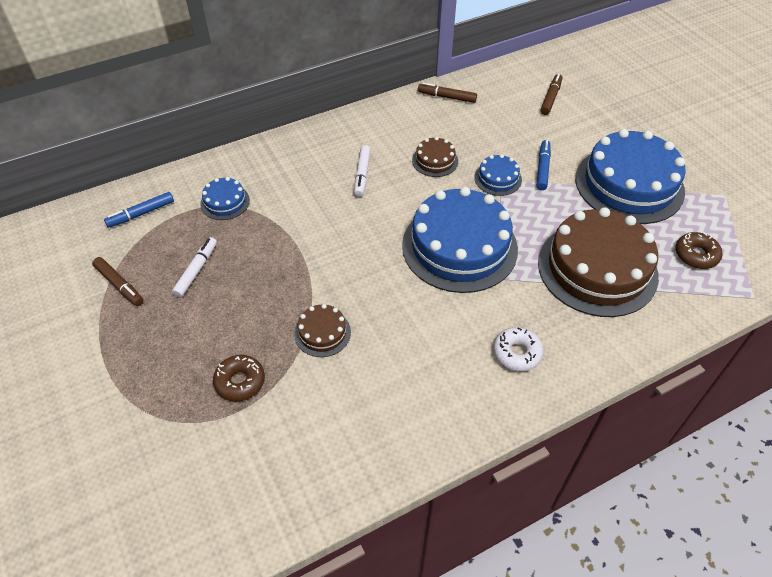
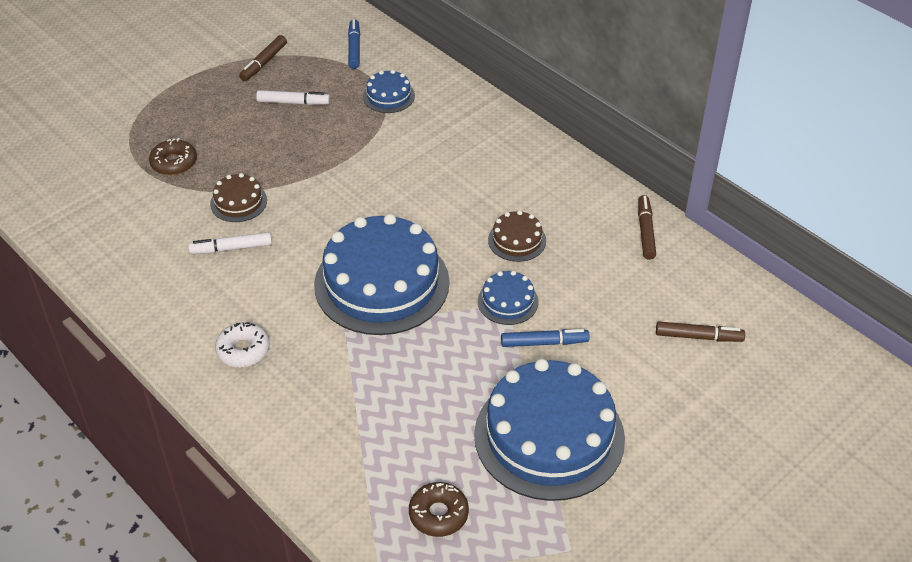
camera: 75 degrees right, 5 degrees down
(141, 214) = (354, 48): blue marker -> blue marker turned 45 degrees clockwise
(362, 174) = (468, 184): white marker -> white marker (231, 248)
(597, 268) = (384, 411): brown cake -> none

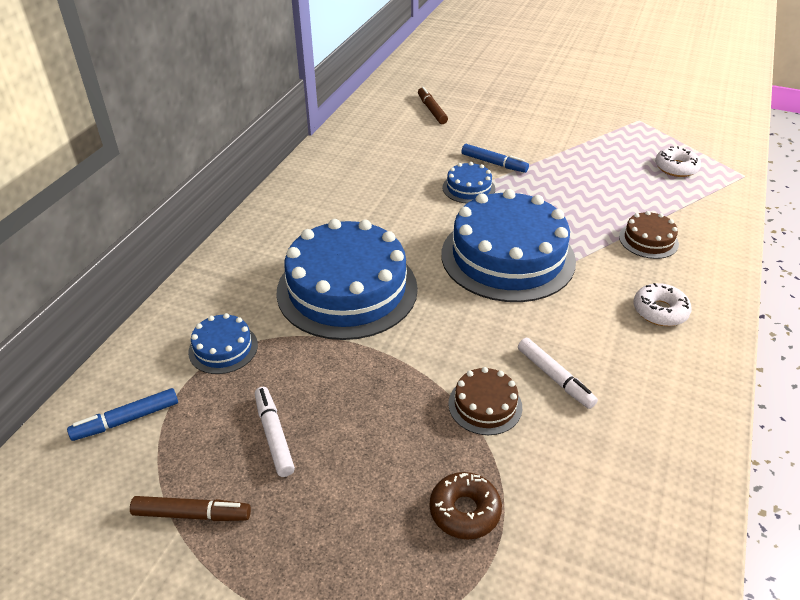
camera: 115 degrees left, 5 degrees down
(438, 514) = (676, 168): brown donut -> white donut
(517, 240) = (397, 201): brown cake -> brown cake (648, 240)
(544, 343) = (494, 163): blue marker -> blue marker turned 150 degrees clockwise
(549, 436) = (570, 144): blue cake -> blue cake (347, 289)
(645, 231) = (341, 146): brown marker -> none

